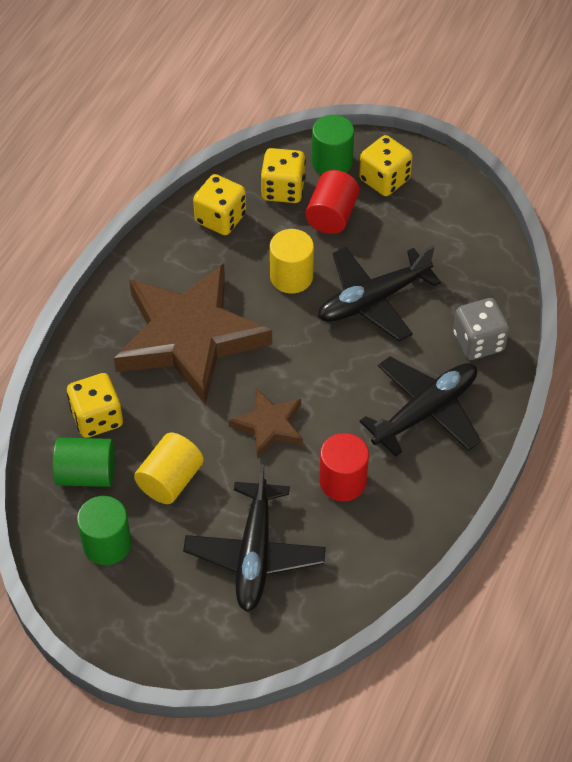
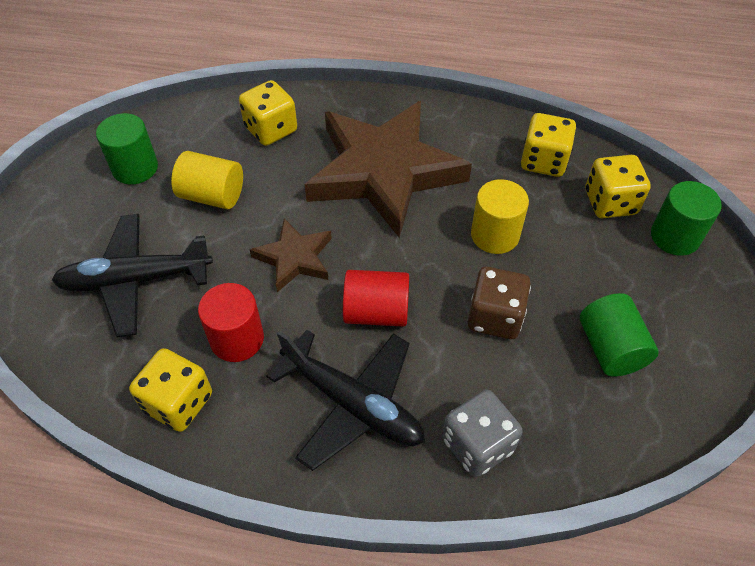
camera: 75 degrees right, 0 degrees up
(86, 474) = (208, 137): green cylinder -> green cylinder (610, 348)
(332, 215) = (598, 253): red cylinder -> red cylinder (376, 312)
(373, 300) = (495, 317): black plane -> brown dice
(384, 179) = (680, 292): yellow dice -> yellow dice (178, 402)

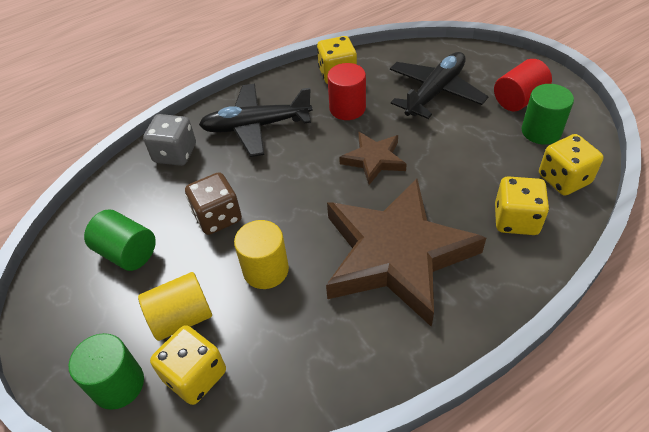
camera: 140 degrees right, 5 degrees down
(212, 196) = (473, 153): yellow cylinder -> yellow cylinder (181, 318)
(376, 312) = (292, 169): red cylinder -> red cylinder (518, 99)
(543, 161) = (285, 373): yellow dice -> yellow dice (564, 179)

